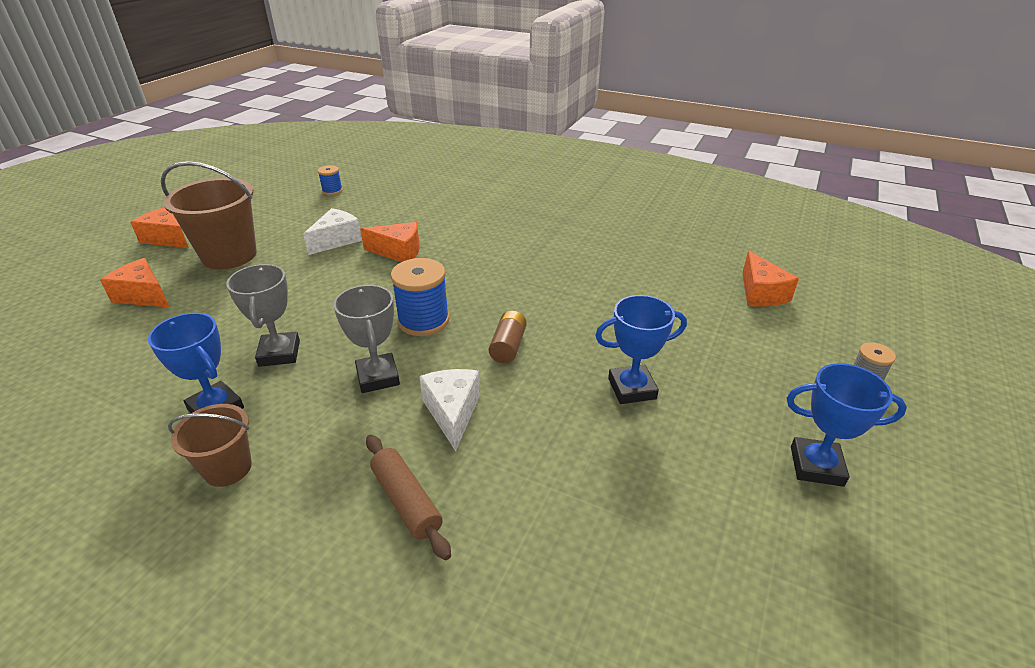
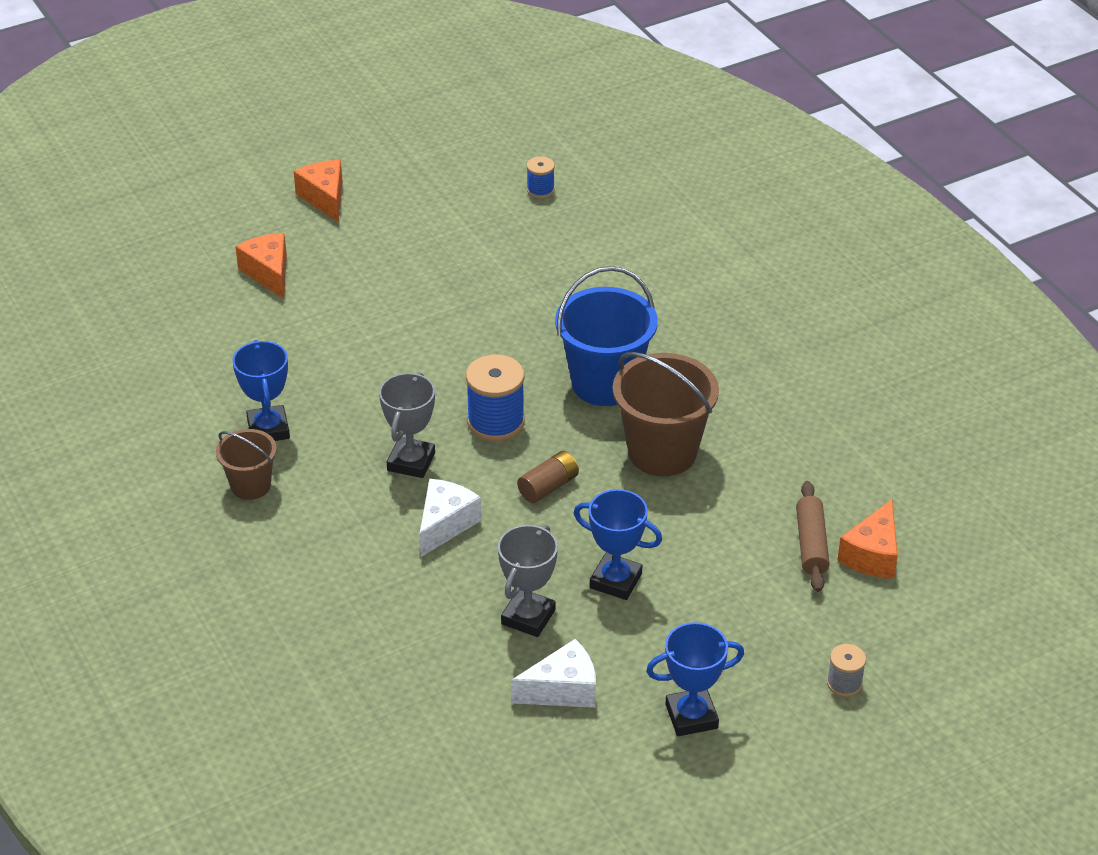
camera: 35 degrees right, 5 degrees up
(229, 255) = (371, 251): brown bucket -> brown bucket (662, 452)
(279, 353) = (347, 397): grey trophy -> grey trophy (528, 617)
(337, 240) = (490, 276): white cheese -> white cheese (563, 690)
(398, 252) = (541, 322): orange cheese -> none
(406, 501) = (355, 574): brown rolling pin -> brown rolling pin (811, 544)
(479, 269) = (604, 383): none -> blue bucket
(816, 466) = (691, 716): blue trophy -> blue trophy turned 60 degrees counterclockwise

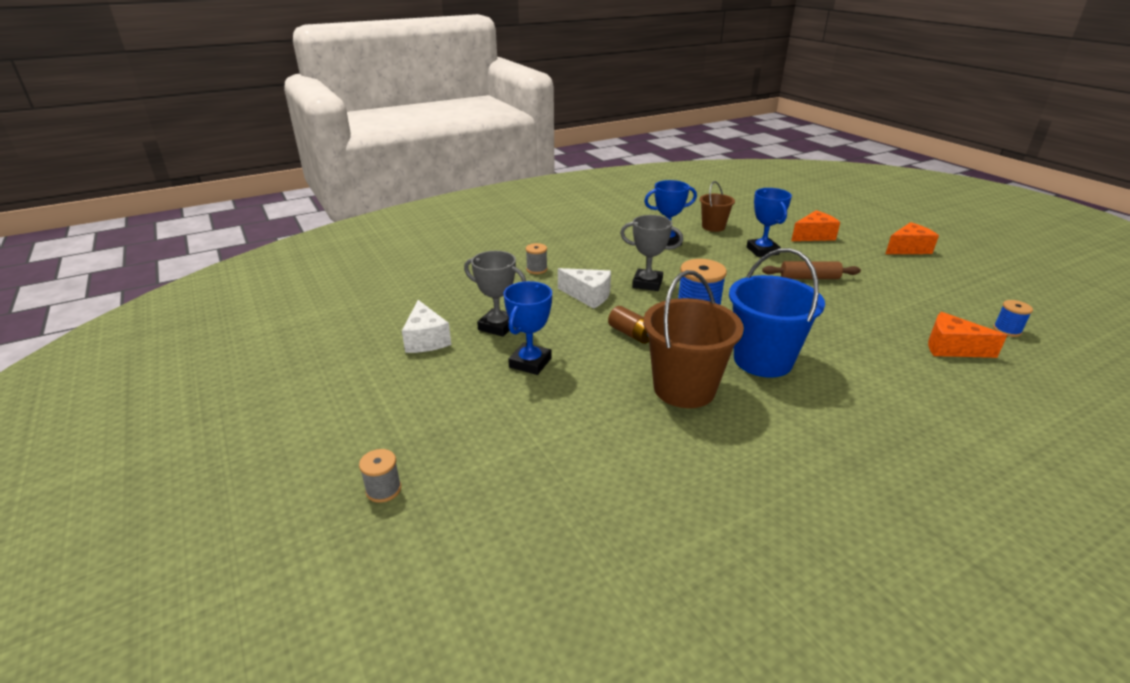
camera: 90 degrees right, 10 degrees down
(250, 485) = (617, 239): brown bucket -> brown bucket (713, 227)
(355, 582) = (536, 269): none -> grey spool
(691, 716) = (379, 396): blue trophy -> blue trophy (762, 251)
(811, 544) = (572, 478): brown rolling pin -> brown rolling pin (809, 278)
(872, 555) = (556, 526): orange cheese -> orange cheese (951, 348)

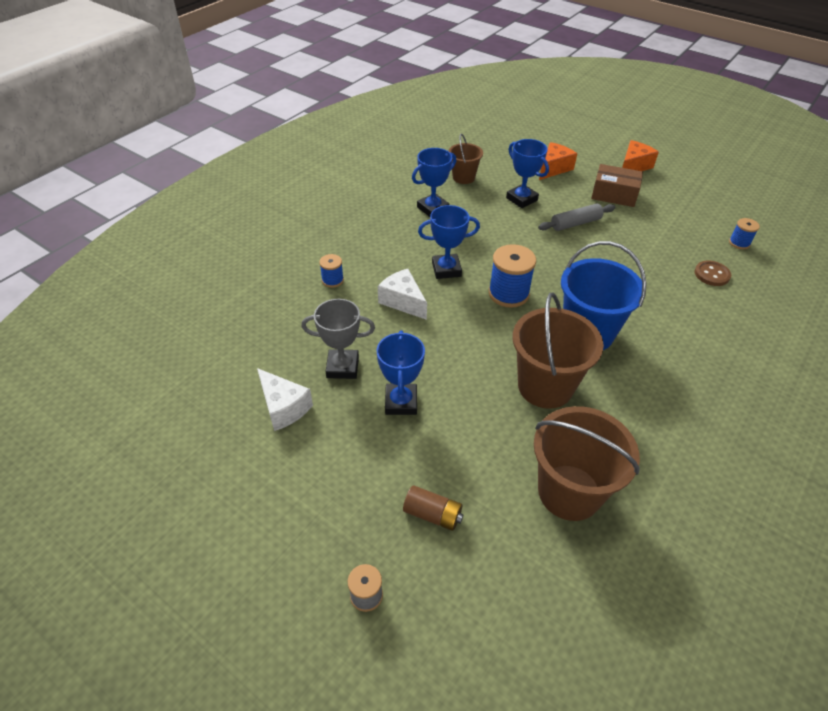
camera: 25 degrees left, 15 degrees up
(536, 269) = (332, 280): grey spool -> blue spool
(588, 296) = (403, 301): white cheese -> white cheese turned 135 degrees counterclockwise
(631, 334) = (468, 337): brown battery -> brown battery (433, 514)
(647, 283) = (446, 269): grey trophy -> blue trophy
(647, 478) = (569, 492): none -> brown bucket
(809, 278) = (575, 223): brown rolling pin -> grey rolling pin
(870, 265) = (614, 194): none -> brown box
(951, 348) = (711, 274): orange cheese -> brown button

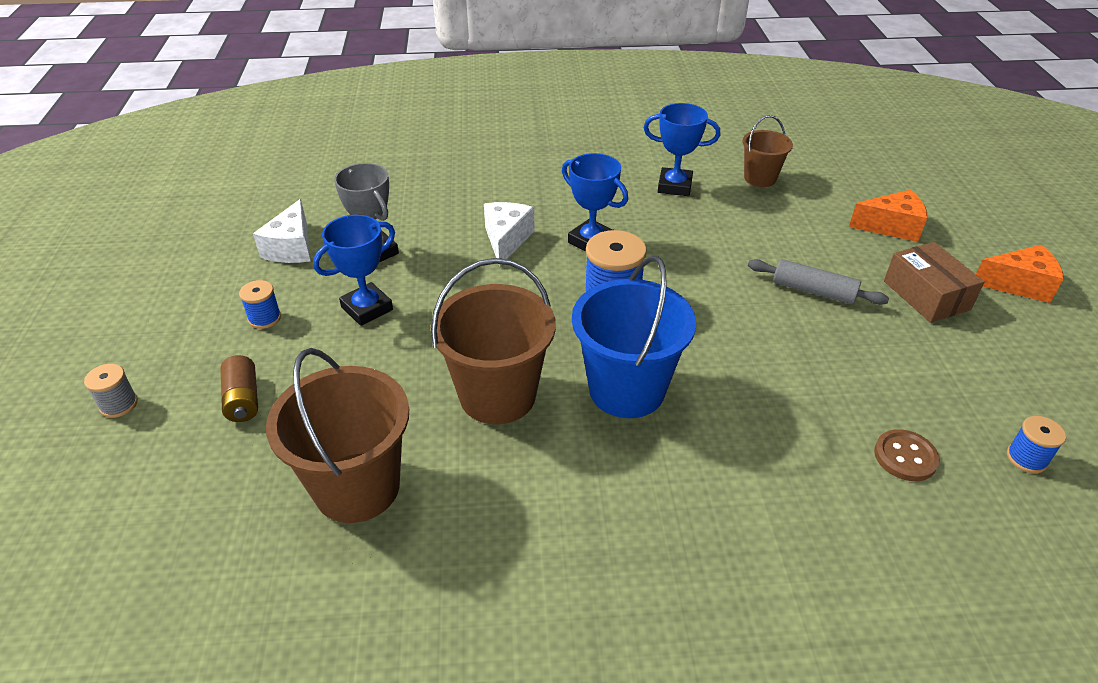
camera: 50 degrees right, 5 degrees down
(332, 280) = (482, 187): blue spool -> blue spool (265, 318)
(521, 199) = (790, 232): blue trophy -> none

